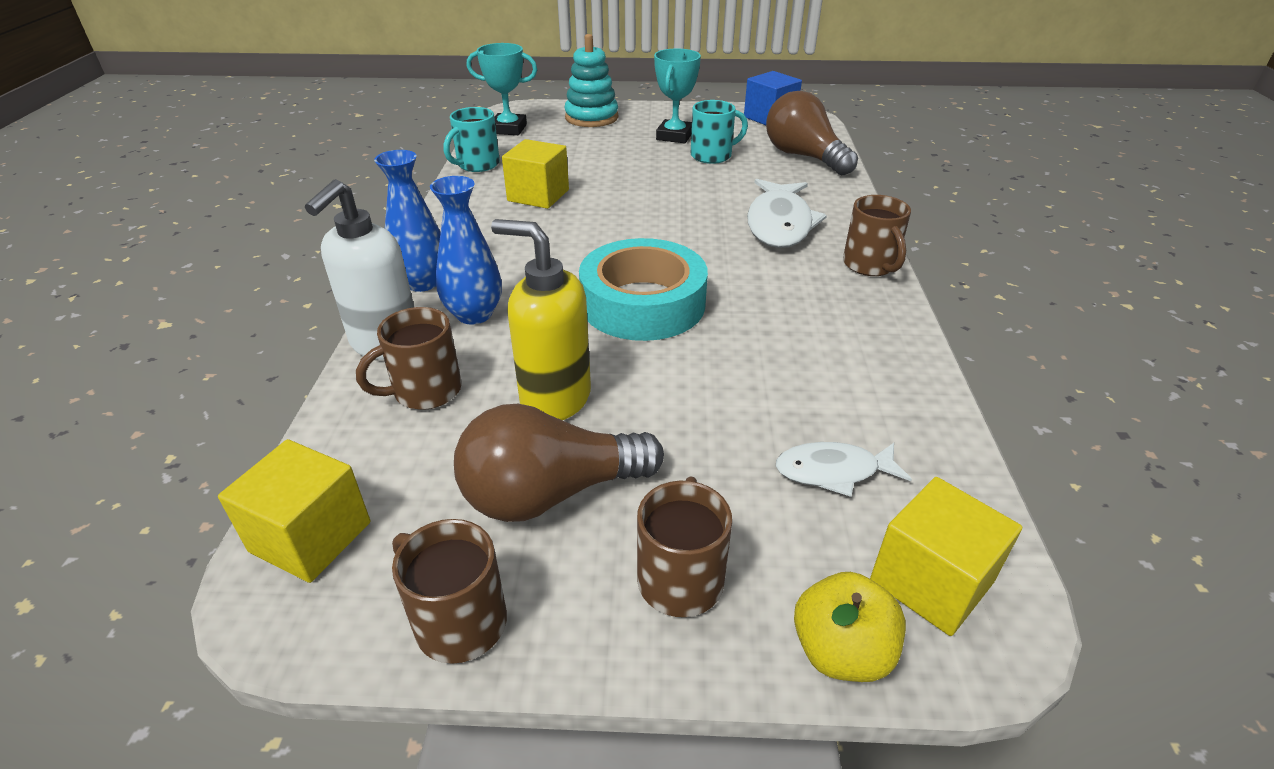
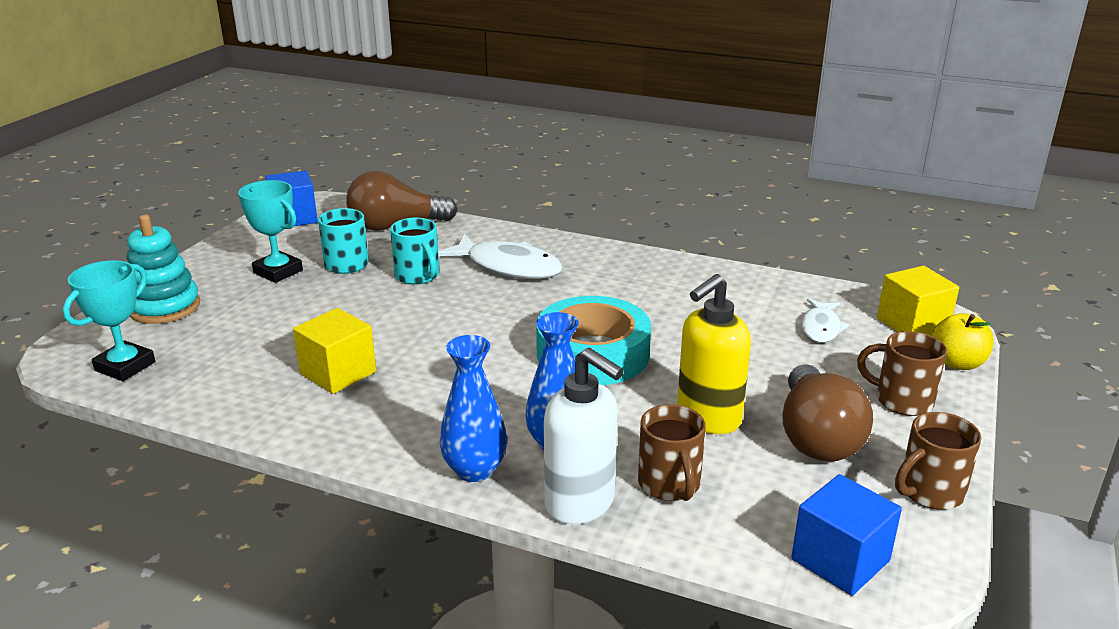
camera: 70 degrees left, 10 degrees down
(310, 537) = (840, 560): yellow cube -> blue cube
(477, 165) = (210, 402): turquoise mug -> turquoise mug (418, 276)
(870, 265) = (598, 251): brown mug -> none

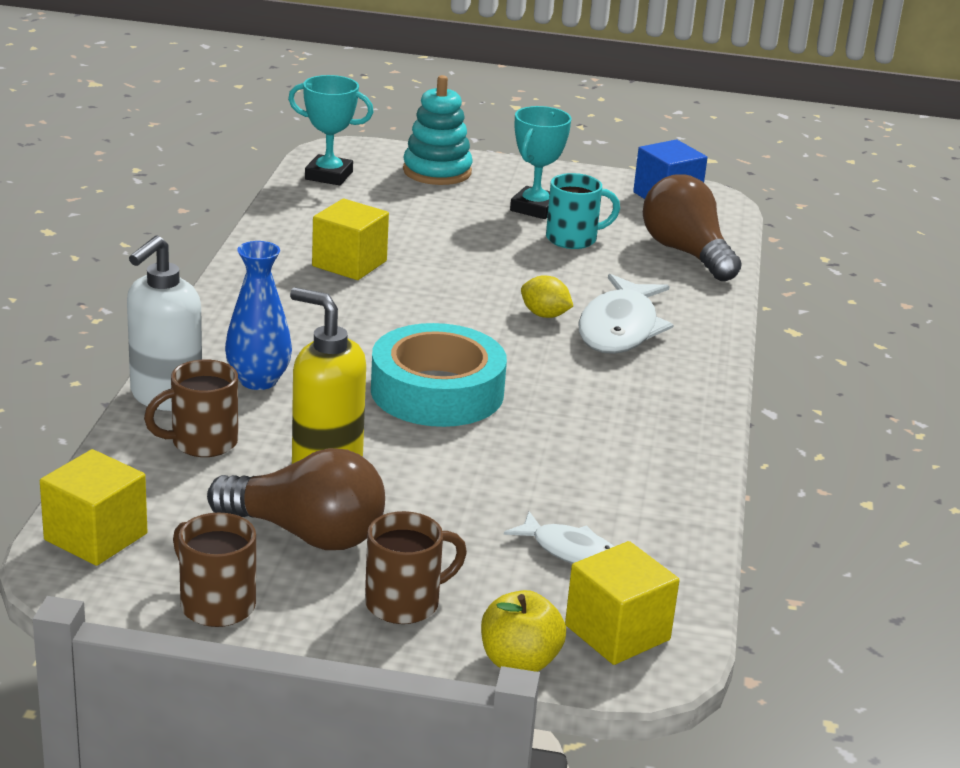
camera: 75 degrees right, 0 degrees up
(418, 276) = (566, 279): turquoise mug -> none
(475, 470) = (207, 343): blue vase -> none
(476, 293) = (544, 315): none -> yellow lemon
(816, 437) = (307, 534): brown light bulb -> brown light bulb turned 150 degrees counterclockwise
(821, 328) = (570, 551): white fish -> white fish turned 150 degrees counterclockwise
(840, 560) = (96, 537): blue cube -> yellow cube
(901, 400) = (405, 603): brown mug -> brown mug turned 45 degrees clockwise

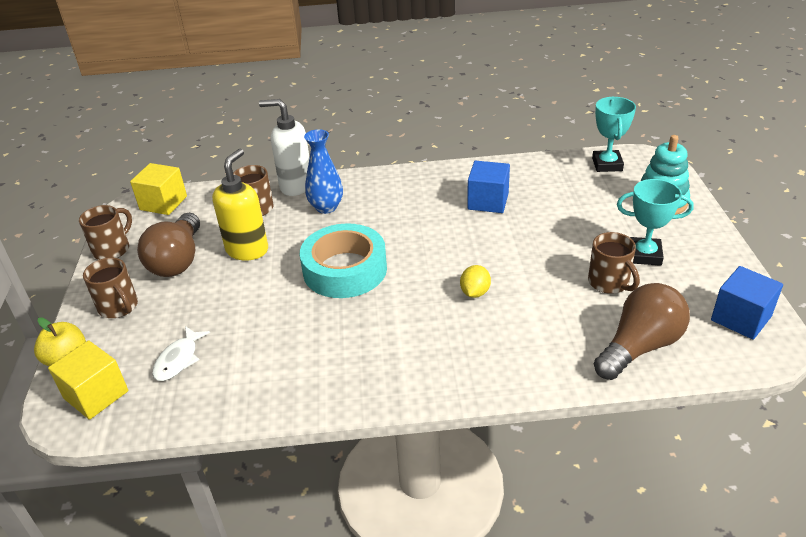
camera: 80 degrees right, 10 degrees up
(349, 264) = (488, 201): yellow cube -> blue cube
(573, 239) = (609, 283): turquoise mug -> brown mug
(620, 328) = (479, 331): white fish -> none

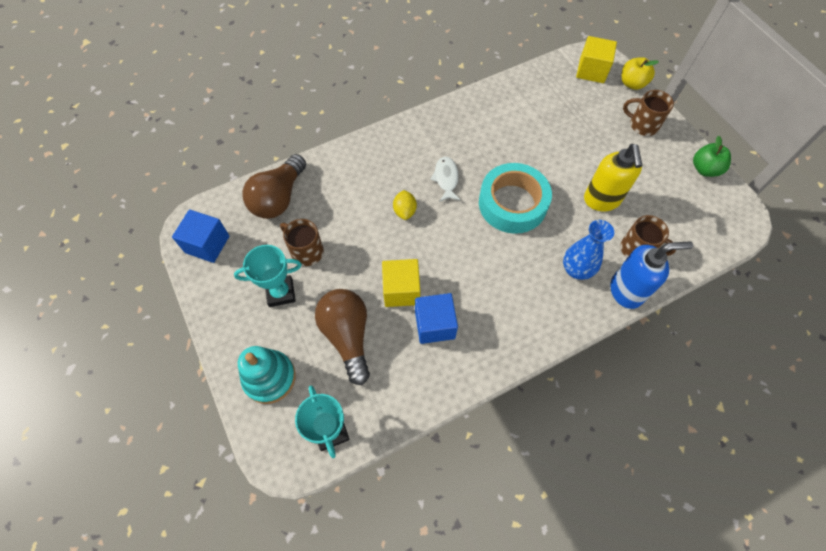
camera: 155 degrees right, 25 degrees up
(112, 249) = (704, 169): brown mug -> green apple
(163, 203) = (722, 230): yellow cube -> yellow cube (401, 290)
(177, 260) = (644, 174): brown light bulb -> brown light bulb (347, 336)
(178, 359) = (566, 103): white fish -> white fish (446, 179)
(295, 186) = (626, 291): white soap dispenser -> blue soap dispenser

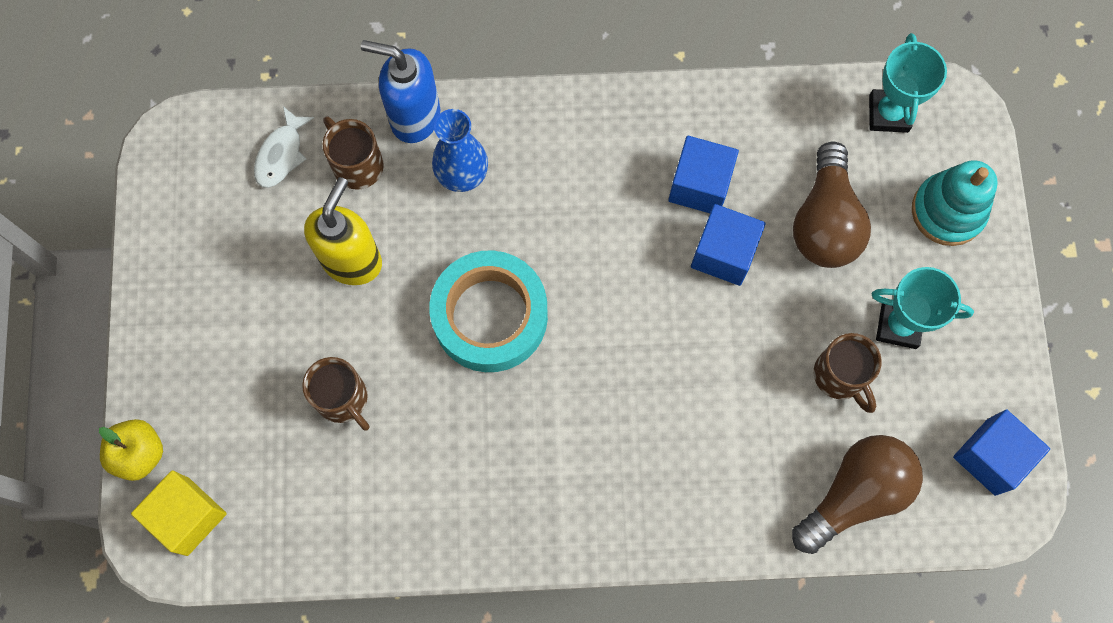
camera: 155 degrees left, 10 degrees up
(401, 290) = (723, 253): yellow cube -> blue cube
(405, 211) = (662, 378): yellow lemon -> none
(446, 179) = (569, 407): white fish -> white fish (281, 154)
(642, 125) = (189, 362): brown mug -> brown mug (343, 399)
(704, 169) = (158, 240): green apple -> none

